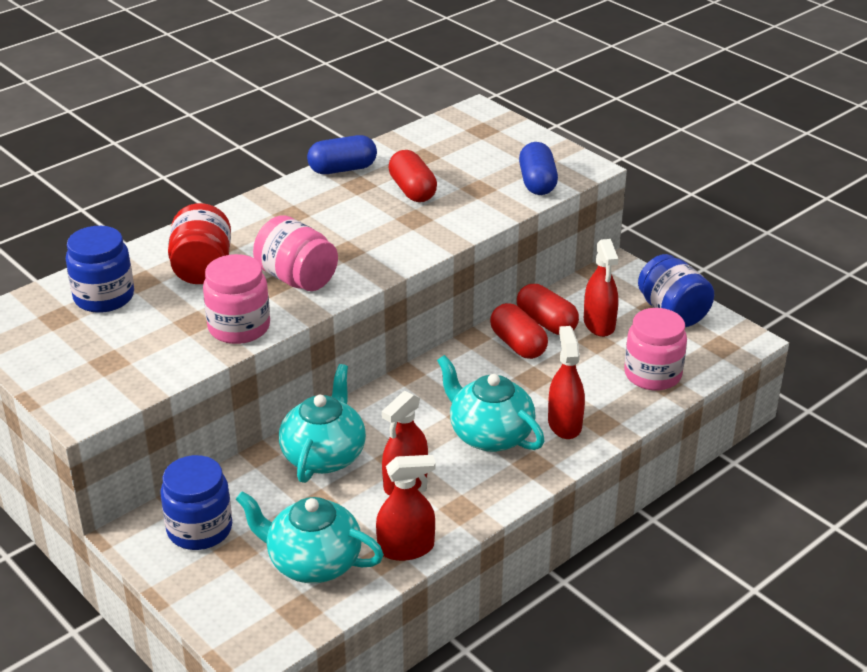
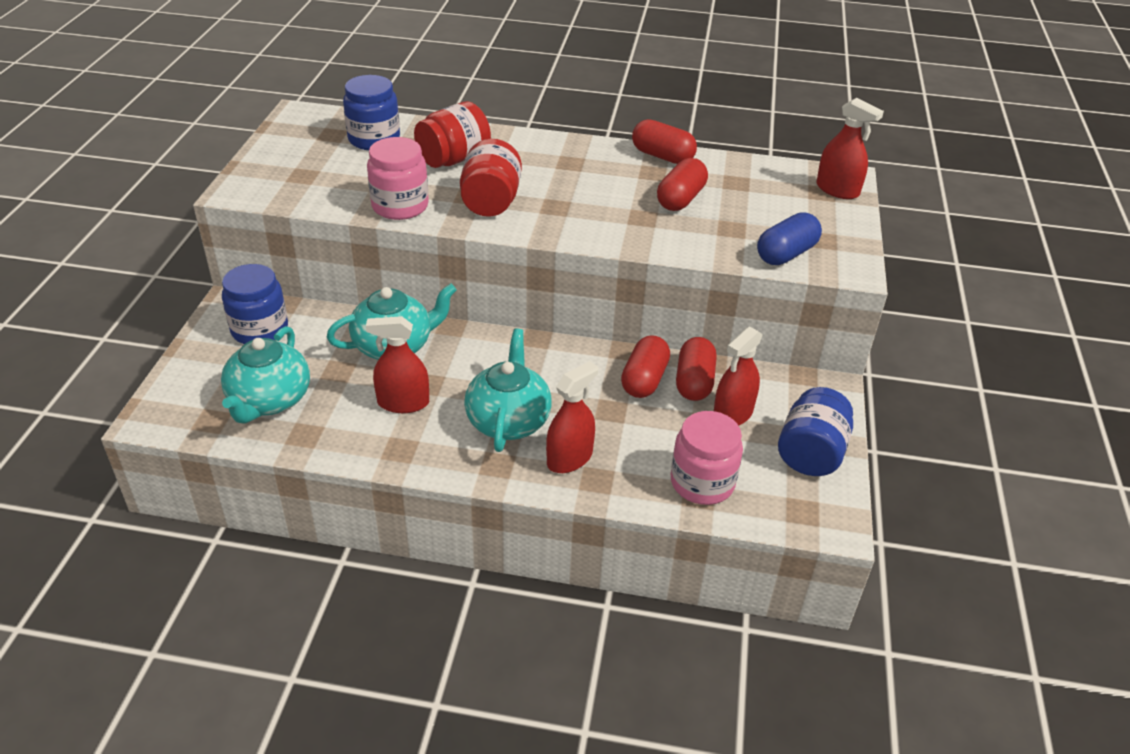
camera: 50 degrees right, 5 degrees up
(297, 278) = (491, 202): pink jar -> red jar
(313, 562) = (269, 401): turquoise teapot -> turquoise teapot turned 150 degrees counterclockwise
(342, 169) = (662, 156): blue capsule -> red capsule
(406, 548) = (326, 441): red spray bottle -> red spray bottle (837, 190)

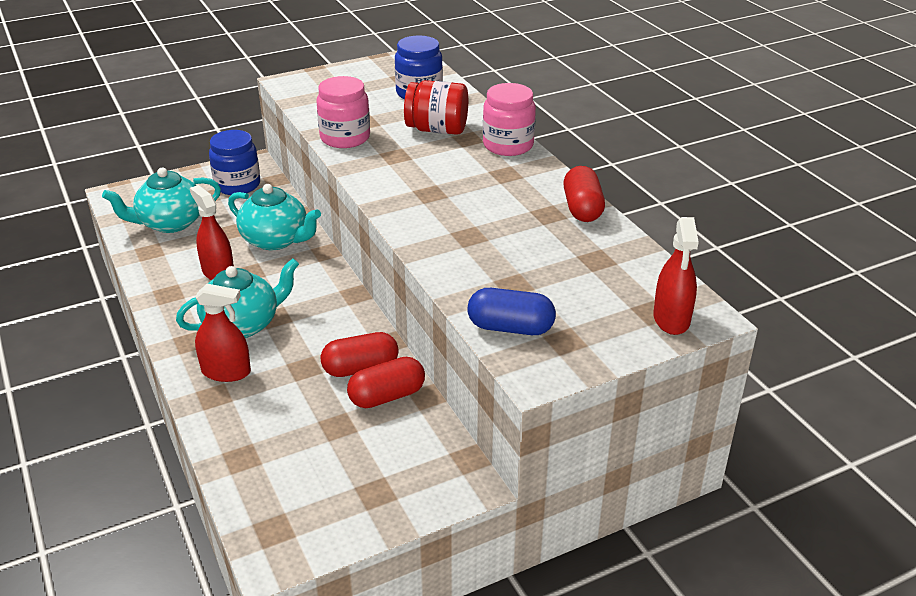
camera: 55 degrees right, 5 degrees down
(491, 202) = (398, 166): red jar -> none
(680, 199) = (524, 242): red capsule -> none
(702, 482) = (258, 453): pink jar -> pink jar (508, 145)
(732, 414) = (366, 436): red spray bottle -> none
(810, 453) = (358, 505): blue jar -> none

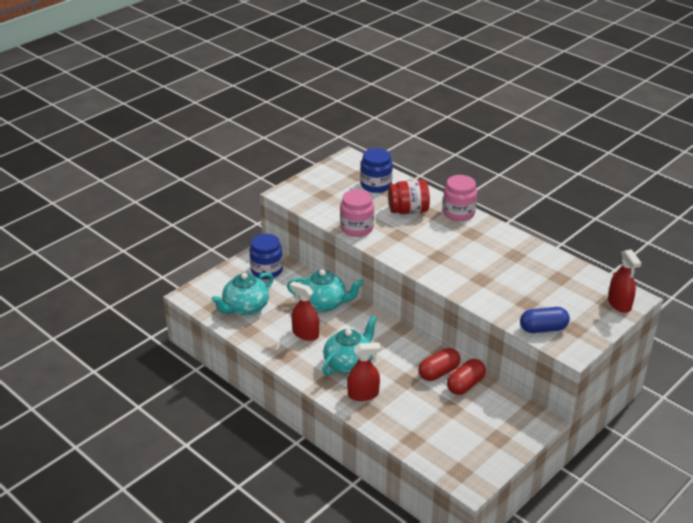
camera: 20 degrees left, 0 degrees up
(582, 208) = (530, 247): red capsule -> none

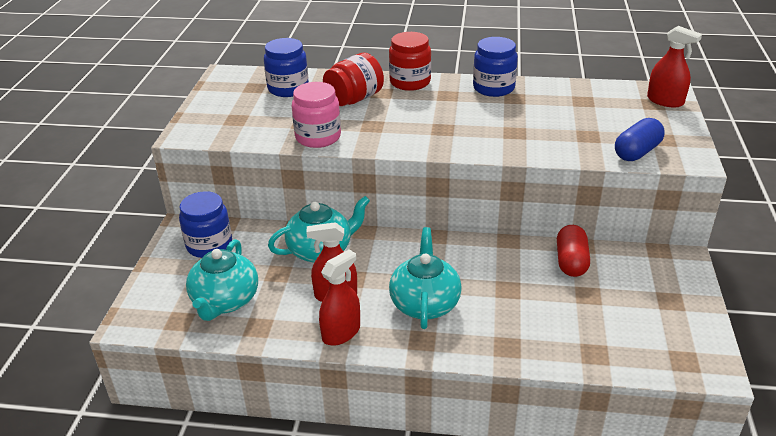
camera: 35 degrees left, 0 degrees up
(363, 394) = (481, 331): red spray bottle -> red spray bottle (341, 332)
(438, 372) = (530, 263): red capsule -> none
(458, 213) = (410, 82): pink jar -> red jar
(509, 241) = (493, 88): none -> blue jar

